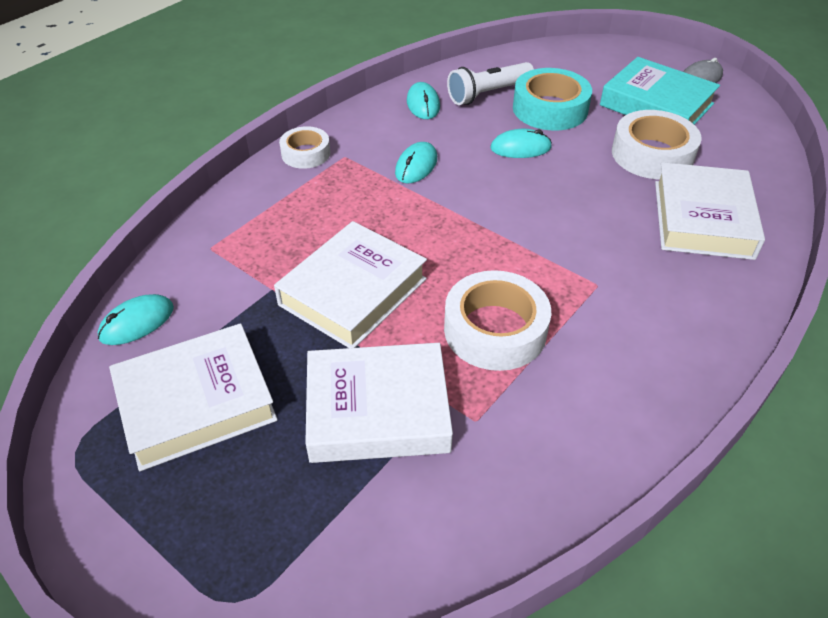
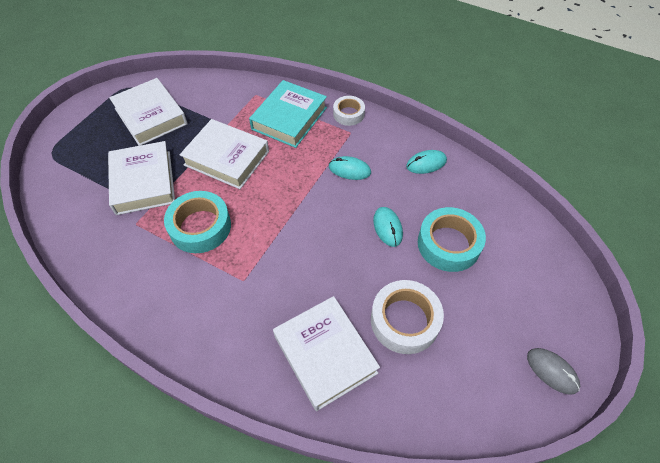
camera: 80 degrees right, 10 degrees up
(137, 322) = (200, 83): turquoise mouse -> none
(488, 94) = (455, 201): white flashlight -> none
(495, 330) = (200, 227): white tape -> turquoise tape
(656, 105) = (485, 327): turquoise book -> turquoise book (289, 118)
(703, 219) = (325, 354): white book -> white book turned 60 degrees clockwise

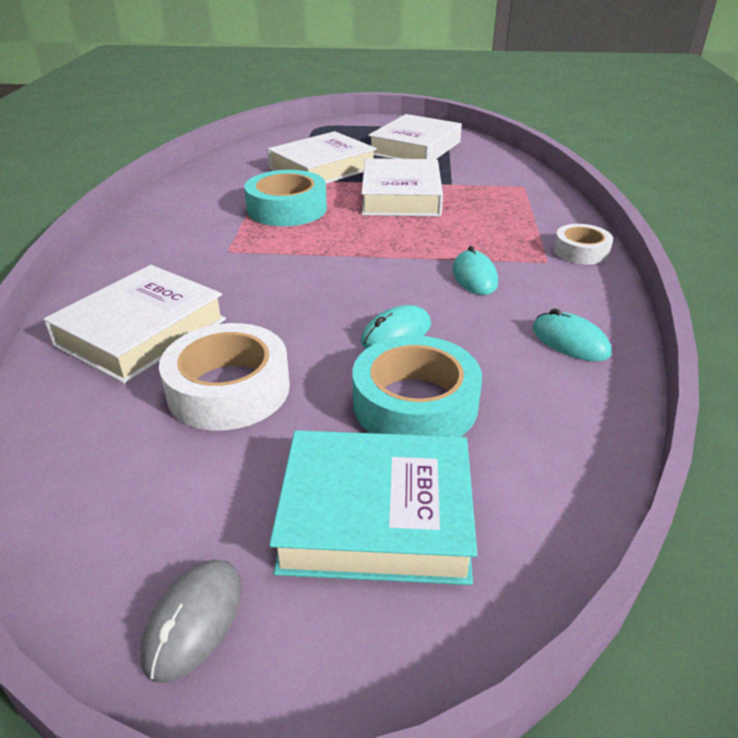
camera: 65 degrees right, 20 degrees down
(289, 118) = (513, 214): turquoise book -> turquoise book (376, 516)

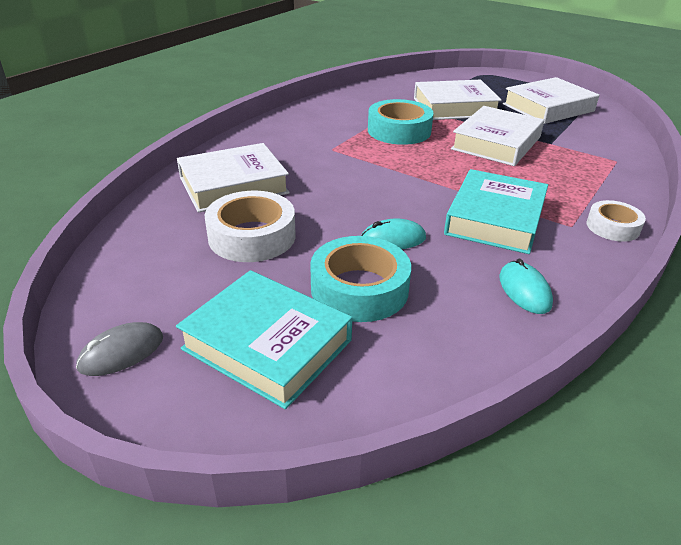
camera: 30 degrees right, 0 degrees up
(474, 277) = (495, 219): turquoise mouse -> turquoise book

